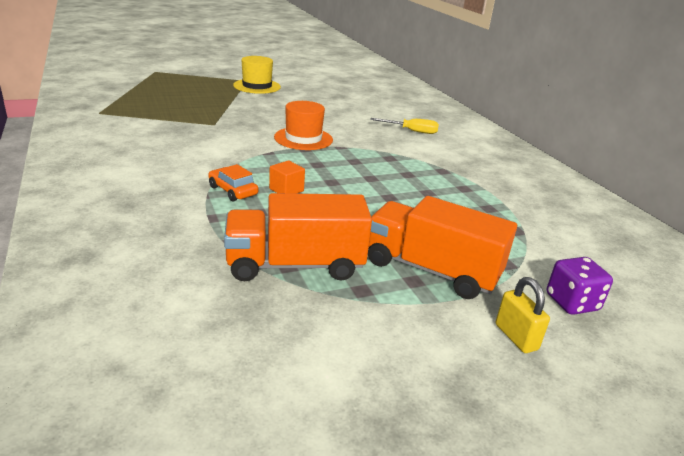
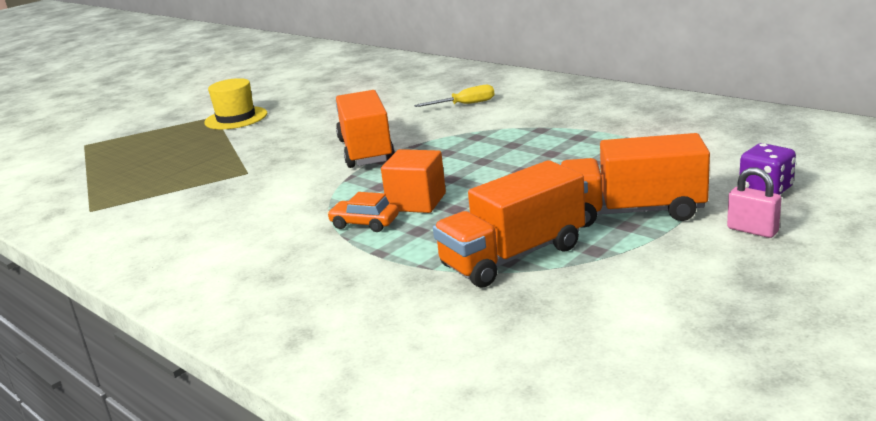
camera: 20 degrees left, 5 degrees down
(286, 190) = (416, 202): orange cube -> orange cube, size x1.59
(303, 138) = (366, 151): orange hat -> orange truck
(516, 337) = (752, 230): yellow padlock -> pink padlock

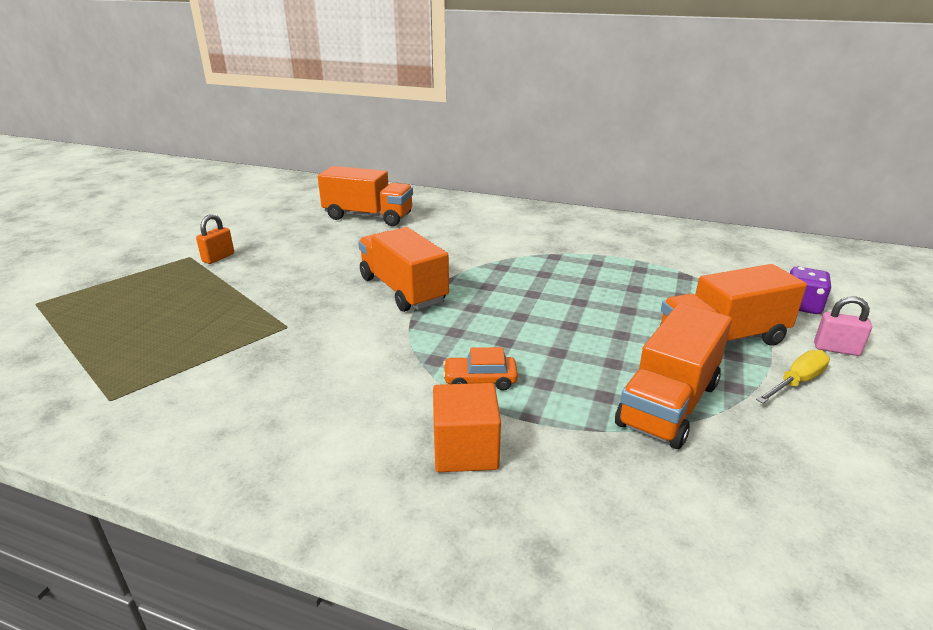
camera: 25 degrees left, 5 degrees up
(236, 118) = (218, 258): yellow hat -> orange padlock
(392, 88) = (368, 216): none -> orange truck
(416, 202) = (511, 347): orange cube -> orange cube (465, 450)
(465, 104) = (458, 232): yellow screwdriver -> yellow screwdriver (796, 382)

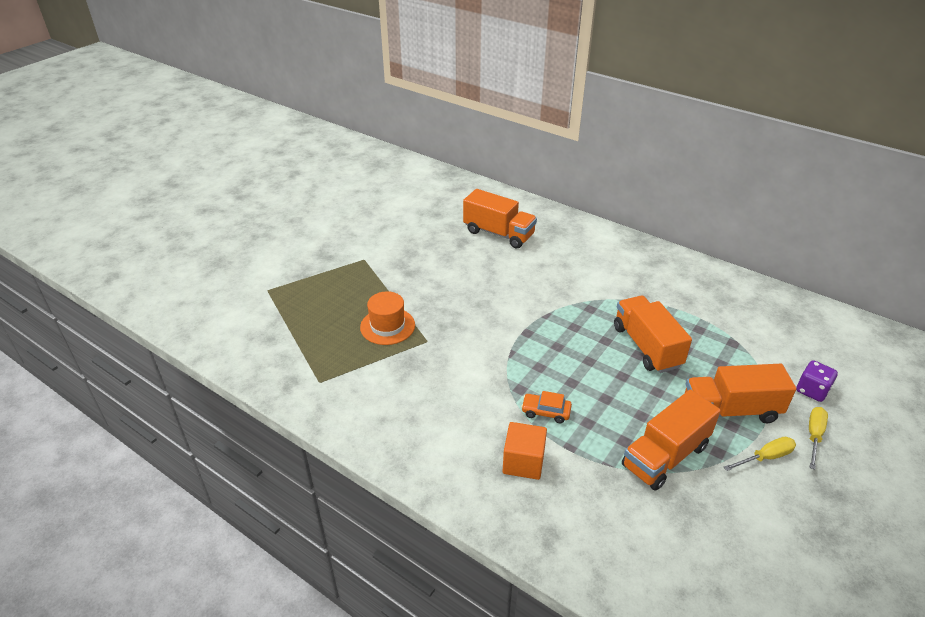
camera: 15 degrees right, 10 degrees up
(218, 258) = (384, 264): orange padlock -> none
(225, 318) = (387, 326): none -> orange hat
(403, 290) = (511, 320): orange truck -> orange truck (646, 346)
(836, 349) = (814, 436): pink padlock -> yellow screwdriver

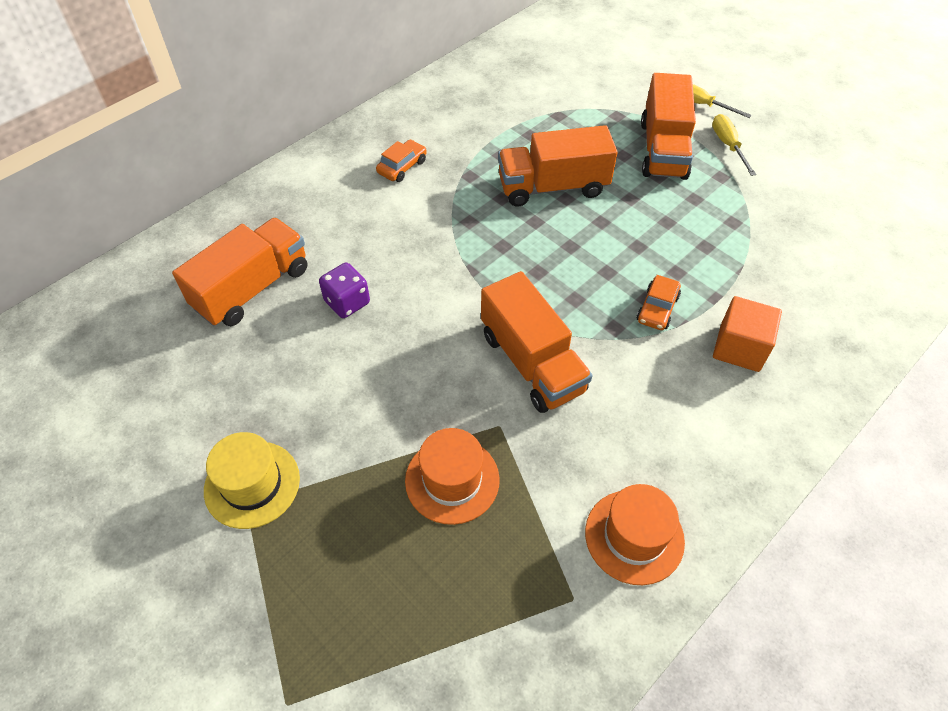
camera: 80 degrees left, 15 degrees up
(359, 406) = (634, 536): none -> orange hat
(375, 258) = (252, 484): none -> yellow hat
(627, 272) = (402, 167): none -> orange car
(665, 456) = (727, 218): orange truck -> orange truck (532, 362)
(812, 390) = (638, 84): purple dice -> purple dice (347, 302)

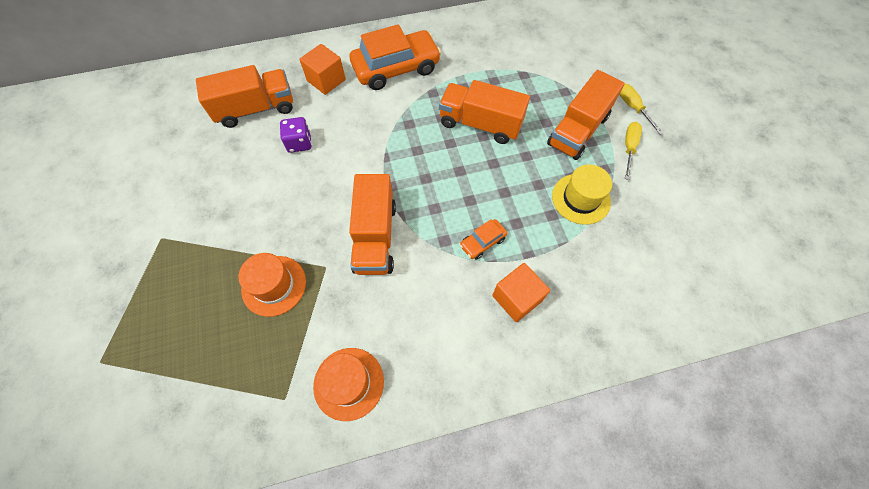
camera: 30 degrees right, 10 degrees up
(252, 484) = (172, 227): yellow hat -> yellow hat (581, 199)
(322, 215) = (326, 80): none -> orange cube
(402, 167) = (396, 68): orange car -> orange car, size x2.21

